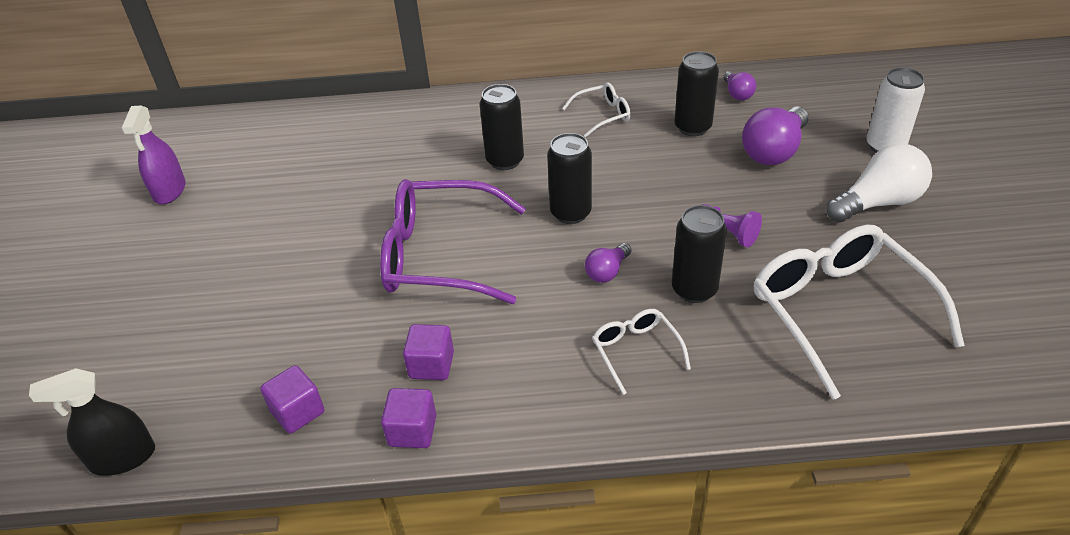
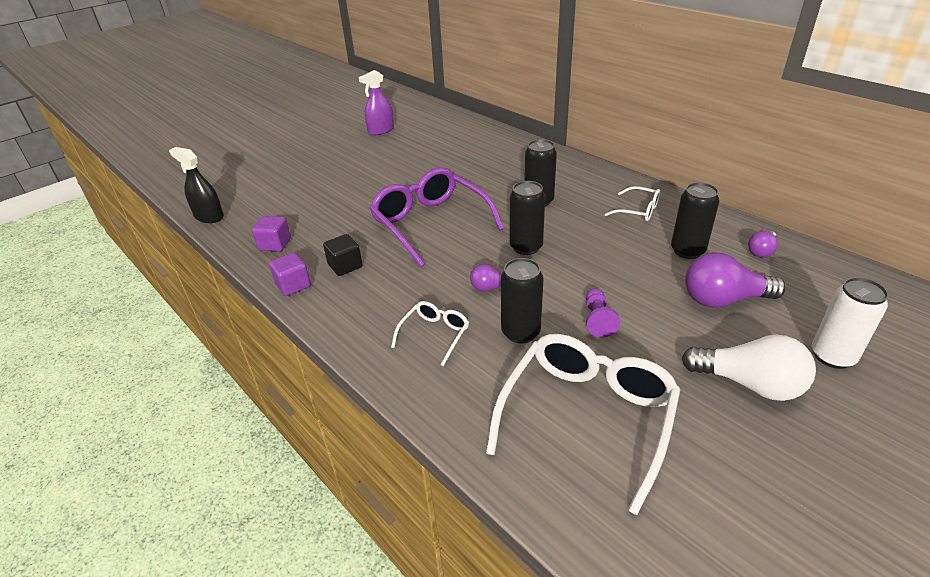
camera: 50 degrees right, 5 degrees down
(431, 365) = (345, 266): purple cube -> black cube

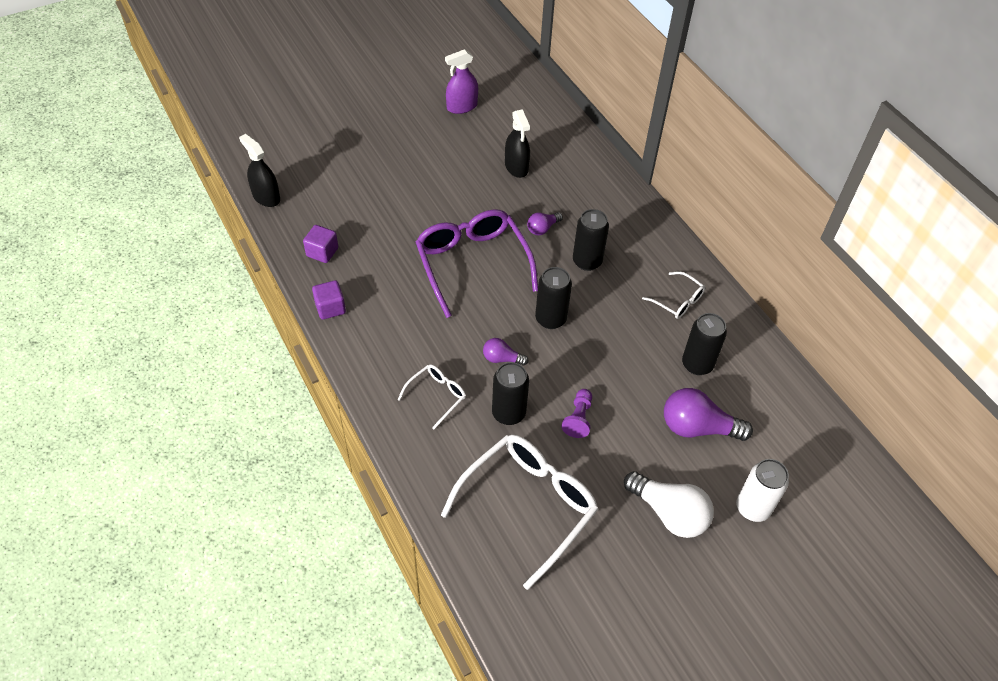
camera: 10 degrees right, 15 degrees up
(345, 266) = (380, 297): black cube -> none
(444, 155) = (516, 167): none -> black spray bottle
(761, 251) = (765, 383): purple light bulb -> purple light bulb (542, 228)

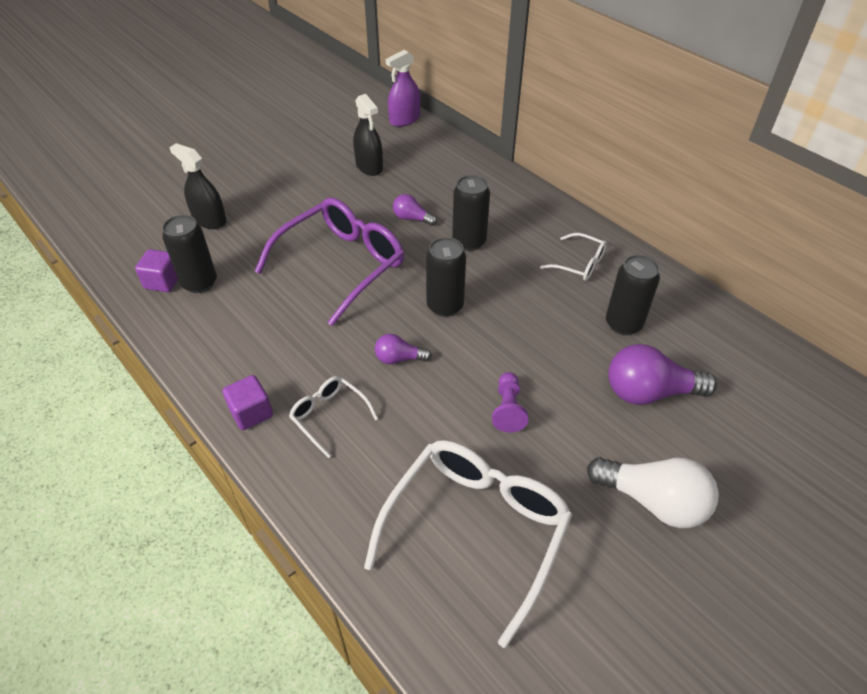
camera: 10 degrees left, 5 degrees down
(266, 197) = (90, 236): black spray bottle -> black spray bottle (209, 220)
(330, 308) = (180, 339): purple cube -> purple cube (251, 413)
(437, 396) = (329, 416): white glasses -> white glasses turned 75 degrees counterclockwise
(462, 106) = (299, 123): purple spray bottle -> purple spray bottle (404, 120)
(472, 264) = (342, 265): purple glasses -> purple glasses turned 75 degrees clockwise
(508, 413) = (422, 419): black can -> black can (199, 283)
(542, 228) = (412, 218): purple light bulb -> purple light bulb turned 75 degrees clockwise
(752, 508) = (748, 473): white can -> none

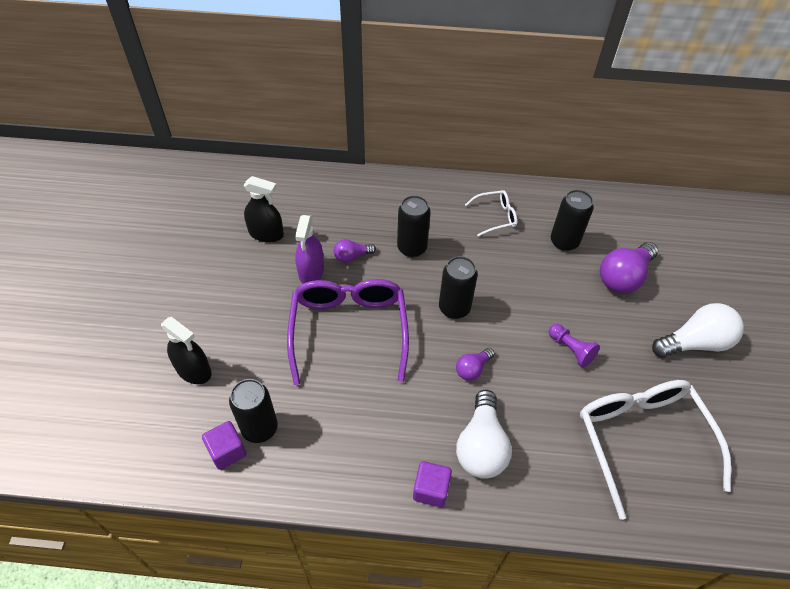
camera: 45 degrees left, 5 degrees up
(209, 220) = (194, 370): black spray bottle -> black spray bottle turned 135 degrees counterclockwise
(329, 416) = (481, 446): white glasses -> white light bulb
(404, 120) = (242, 174): purple spray bottle -> purple spray bottle (311, 271)

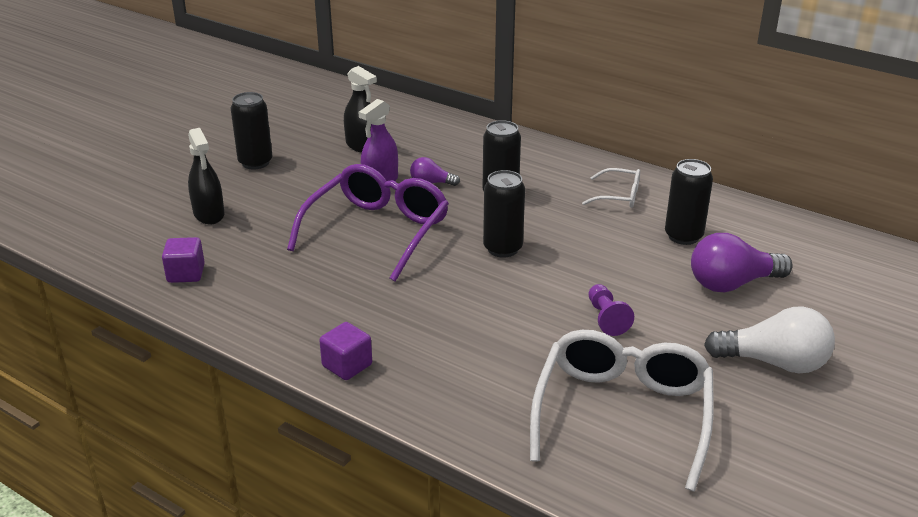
camera: 30 degrees right, 20 degrees down
(260, 428) = (228, 269): black can -> black can (255, 162)
(472, 369) = (478, 297): purple light bulb -> none
(481, 446) = (430, 354): white light bulb -> none

